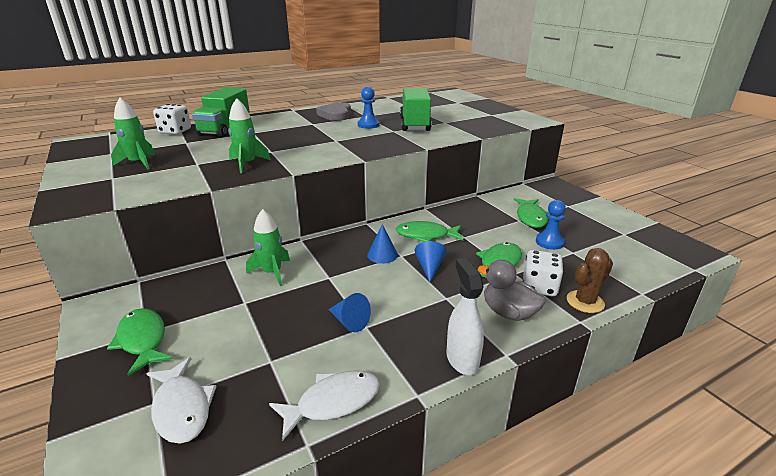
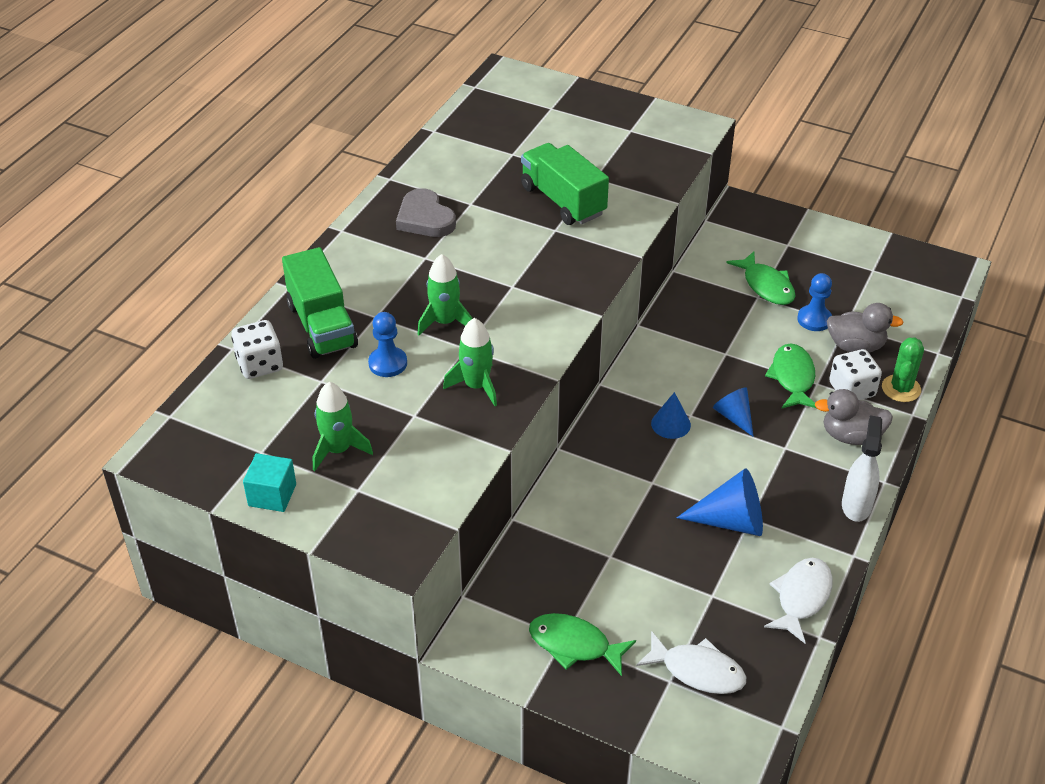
camera: 35 degrees left, 15 degrees up
(78, 166) = (272, 495): none -> turquoise cube
(272, 272) = (588, 508): green rocket -> green rocket (445, 322)
(349, 322) = (731, 521): blue cone -> blue cone, size x1.62
(368, 125) = (505, 228): blue pawn -> blue pawn (388, 363)
(426, 235) = (685, 371): green fish -> none
(462, 359) = (856, 505): white spray bottle -> white spray bottle turned 60 degrees clockwise
(568, 265) = (855, 346): none -> grey duck
(585, 302) = (901, 388): brown cactus -> green cactus

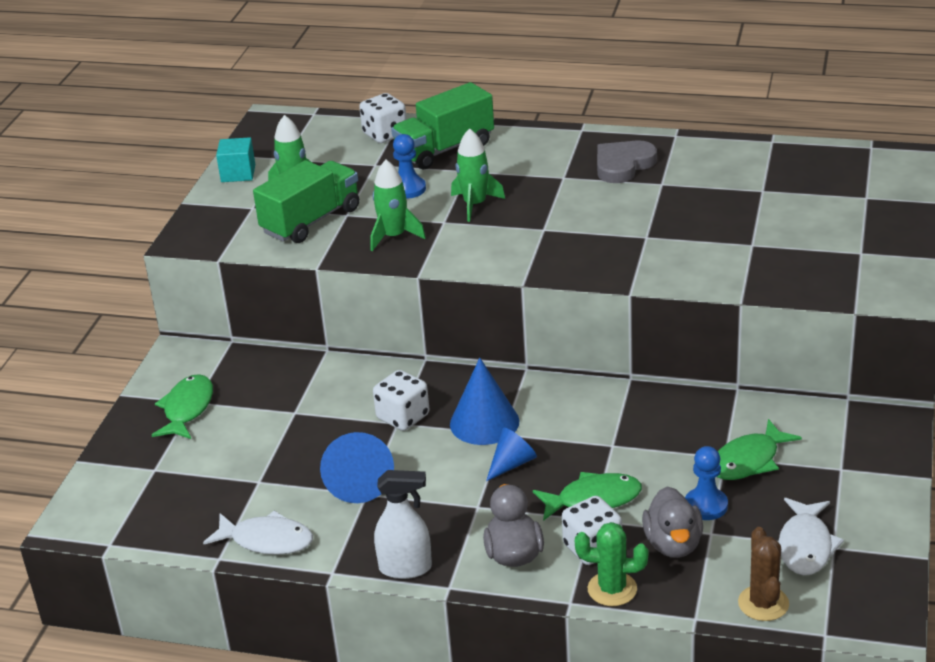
camera: 80 degrees right, 10 degrees down
(563, 201) = (698, 233): green truck -> green truck (311, 221)
(645, 477) = (403, 417): none -> white dice
(670, 424) = (484, 422): blue cone -> blue cone, size x1.62
(697, 671) = (167, 484): white fish -> white fish (805, 546)
(927, 316) = (763, 603): none -> brown cactus

